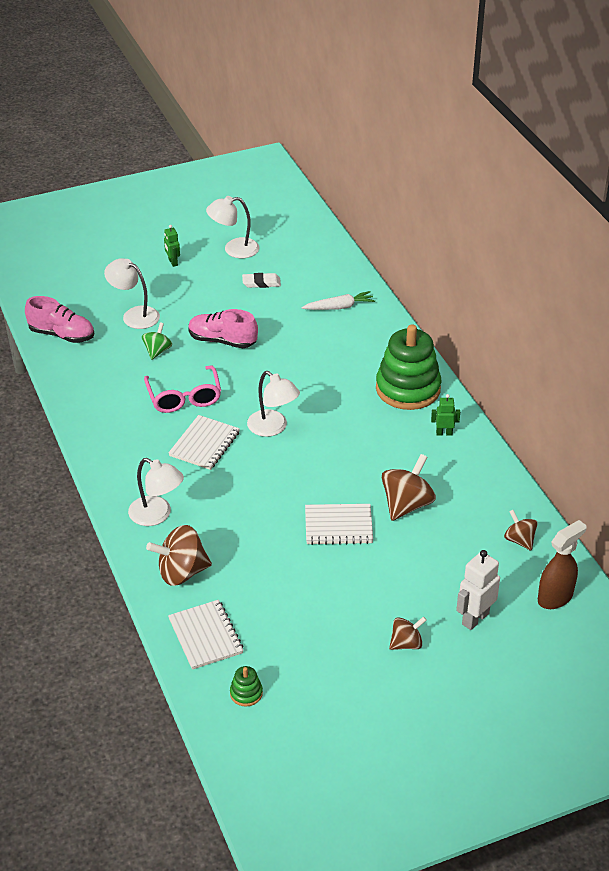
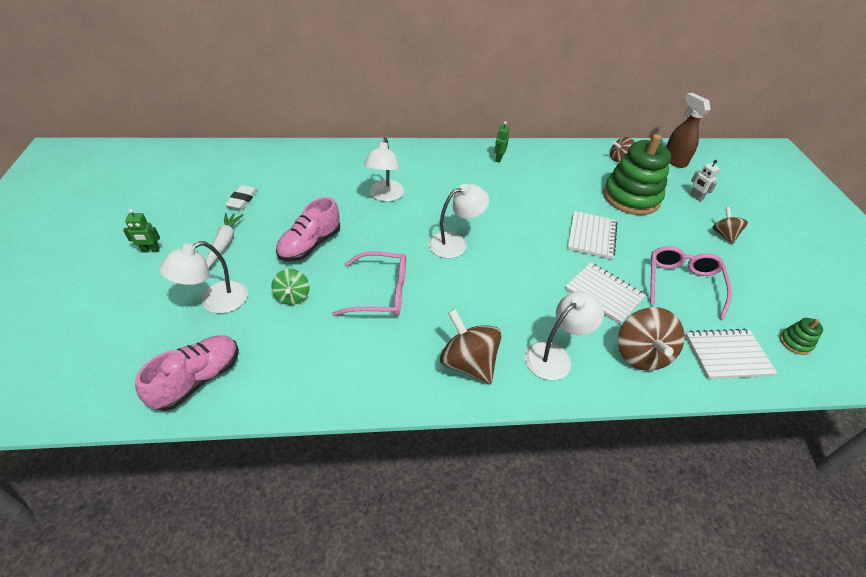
camera: 75 degrees left, 5 degrees up
(157, 351) = (293, 296): green spinning top -> green spinning top turned 135 degrees counterclockwise
(205, 444) = (459, 294): white notebook -> white notebook (604, 293)
(234, 249) = (173, 203): white lamp -> white lamp (385, 196)
(296, 603) = (682, 283): none -> pink glasses
(339, 307) = (315, 166): white carrot -> white carrot (224, 243)
(406, 505) = (573, 196): brown spinning top -> brown spinning top (468, 363)
(408, 389) = (440, 161): green stacking toy -> green stacking toy (631, 197)
(475, 618) = (695, 197): white robot -> white robot, size x0.59

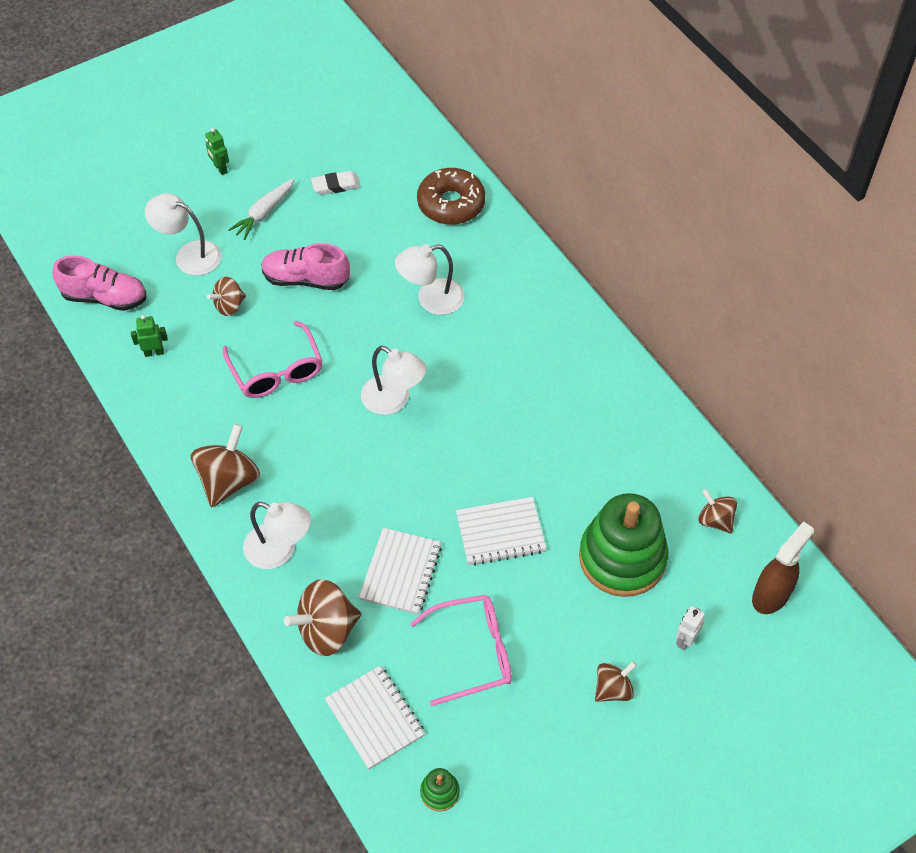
camera: 65 degrees right, 10 degrees up
(224, 243) = (264, 213): white carrot -> white carrot turned 150 degrees clockwise
(293, 296) = (229, 306): green spinning top -> brown spinning top
(316, 160) = (451, 204): none -> brown donut
(498, 158) = (598, 378): green robot -> green robot (154, 352)

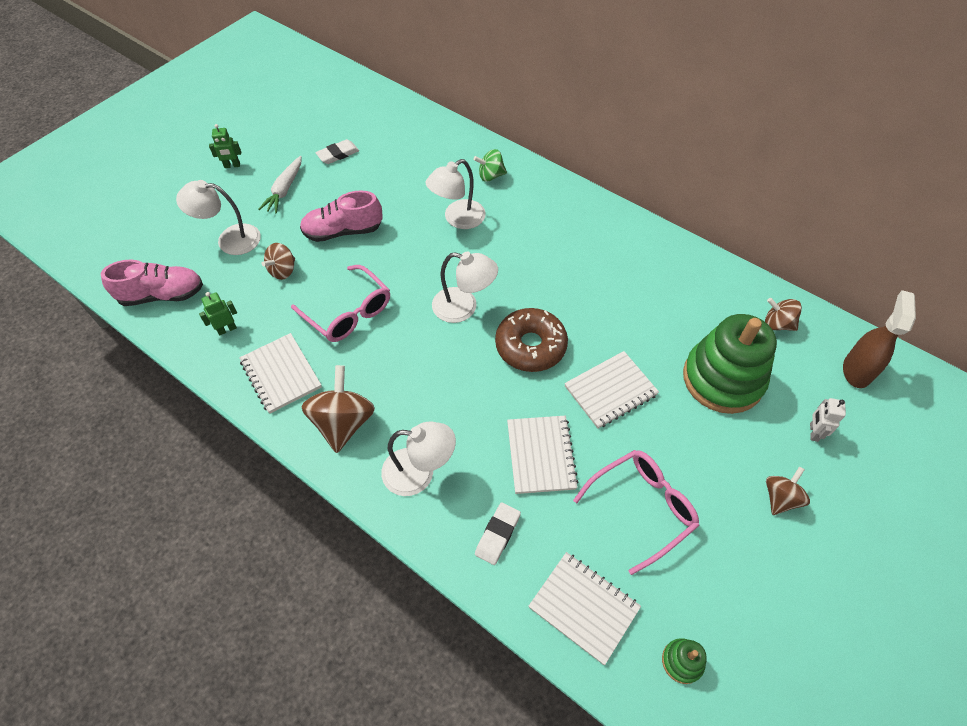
camera: 20 degrees left, 0 degrees up
(188, 414) = (280, 374): none -> white notebook
(220, 168) = (232, 166): green robot -> green robot turned 45 degrees counterclockwise
(327, 630) = (497, 534): brown spinning top -> white eraser
(451, 204) = (439, 144): brown donut -> brown donut (530, 346)
(490, 258) = (490, 176): none -> green spinning top

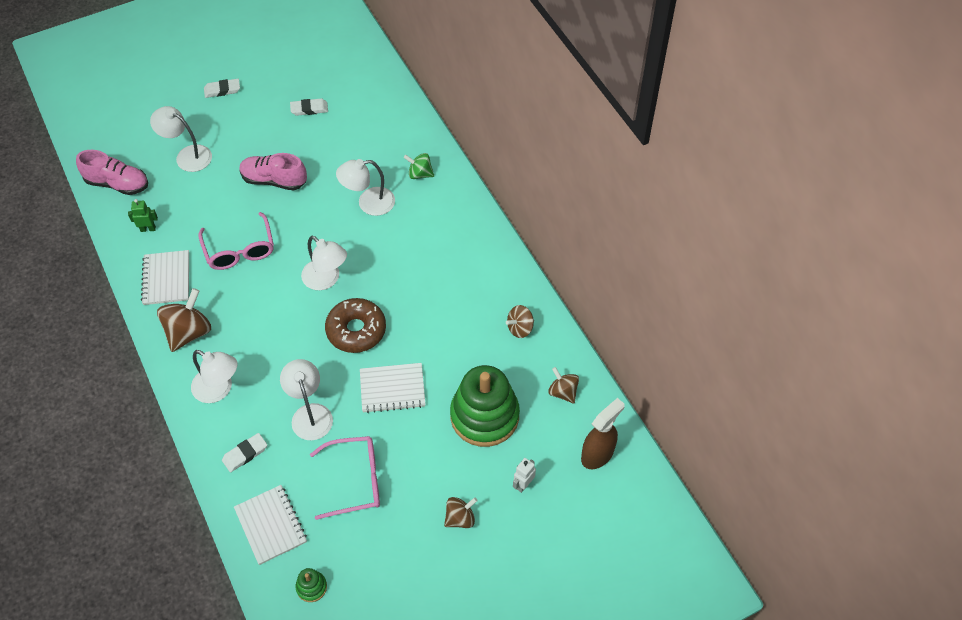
camera: 25 degrees right, 0 degrees up
(232, 166) = (222, 90): green robot -> white eraser
(283, 270) = (211, 197): brown spinning top -> brown spinning top (520, 328)
(284, 190) = (250, 127): white carrot -> none
(541, 455) = (310, 414): white notebook -> white lamp

